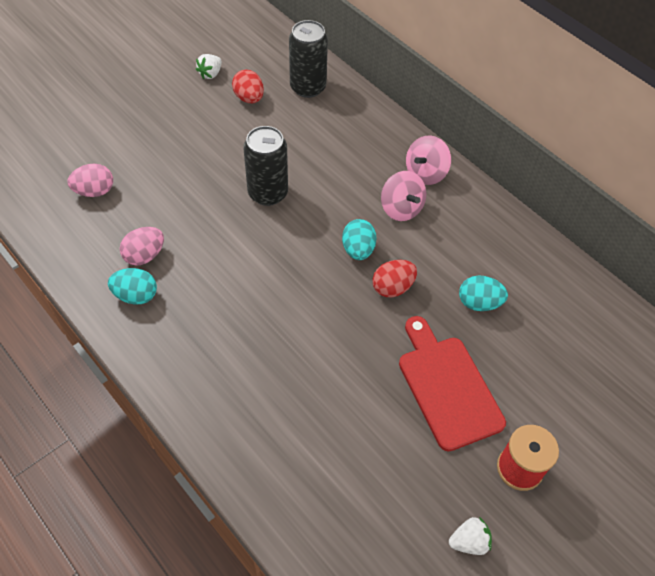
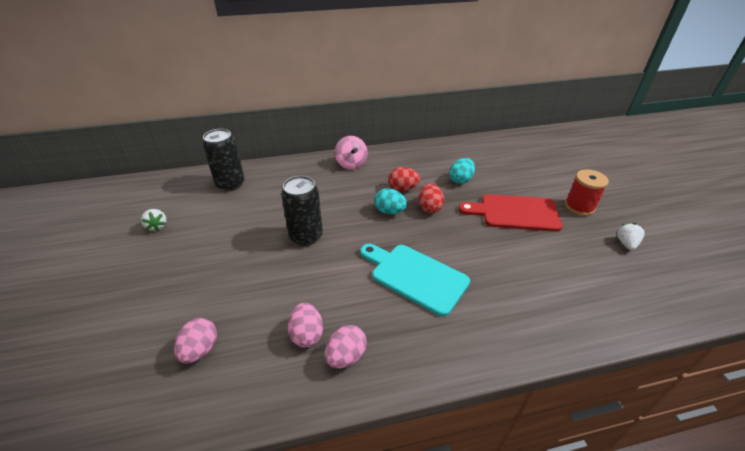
camera: 60 degrees left, 15 degrees down
(136, 295) = (346, 356): turquoise egg -> pink egg
(249, 98) = (206, 214): red egg -> red egg (403, 189)
(265, 313) = (415, 276): none -> turquoise cutting board
(401, 208) = (370, 182): pink spinning top -> none

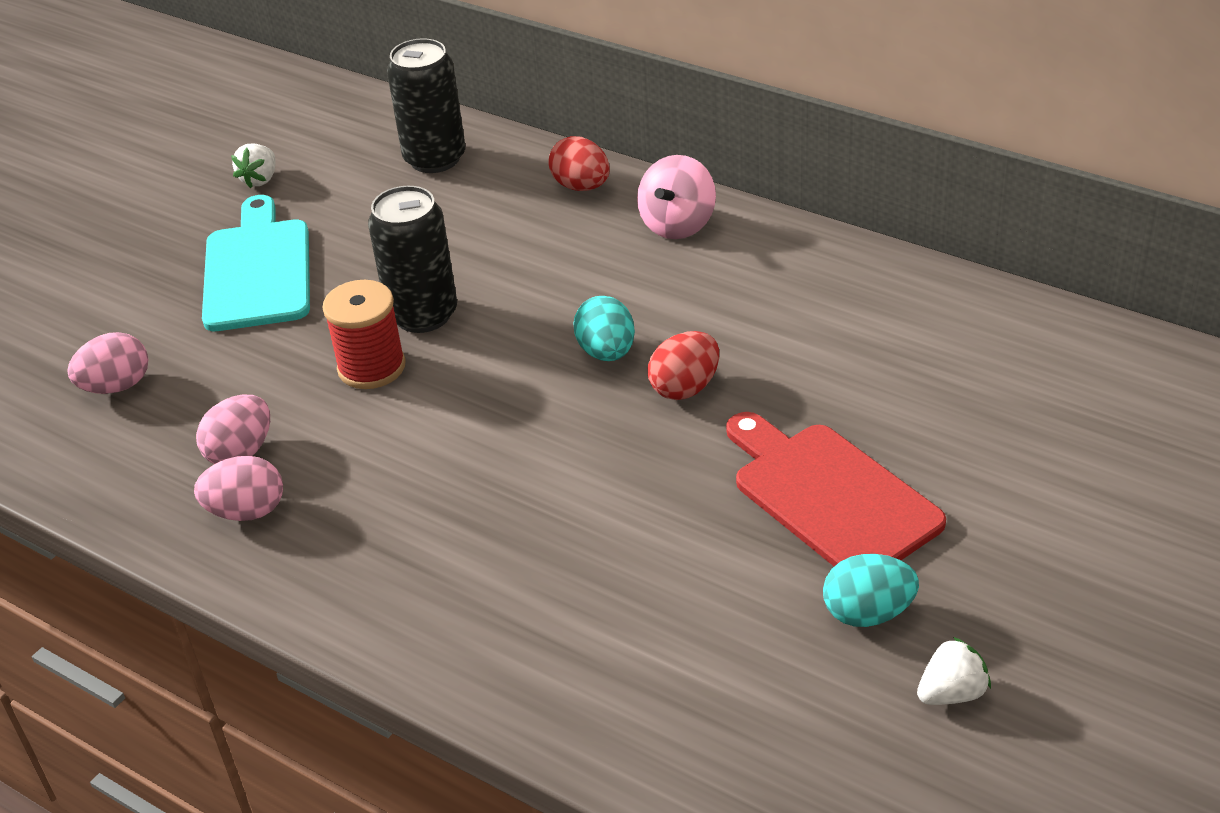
camera: 50 degrees right, 0 degrees up
(403, 189) = (694, 325): red egg -> red egg (581, 186)
(415, 276) = (483, 478): turquoise cutting board -> turquoise cutting board (258, 270)
(460, 180) = (835, 372): turquoise egg -> turquoise egg (868, 613)
(579, 207) = (992, 572): red spool -> red spool (371, 367)

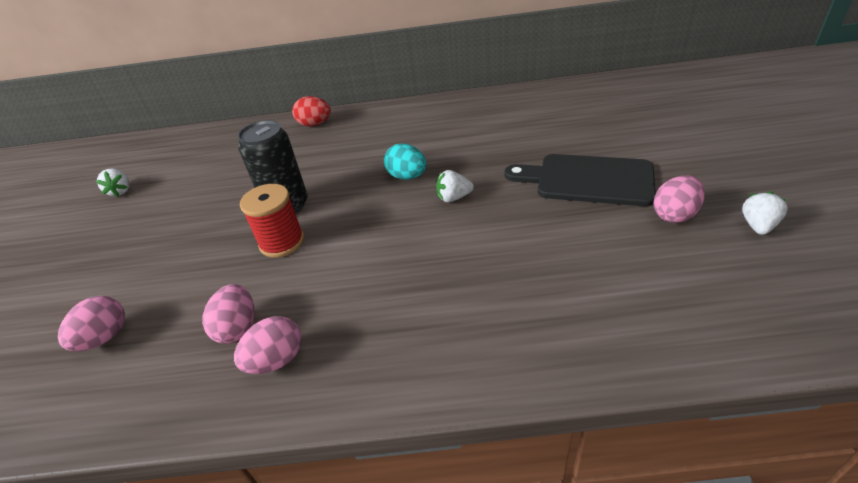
camera: 35 degrees left, 0 degrees up
(258, 270) = (158, 230): turquoise cutting board -> none
(435, 159) = (223, 144): black can -> none
(627, 420) = (453, 198): none -> white strawberry
(678, 224) = (379, 119): pink spinning top -> none
(685, 388) = (464, 172): red egg -> none
(830, 496) = (587, 180): red cutting board -> black cutting board
(868, 613) = (674, 215): turquoise egg -> pink egg

